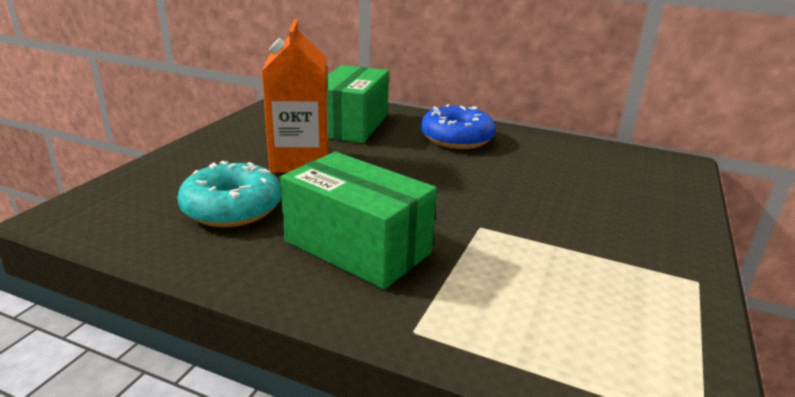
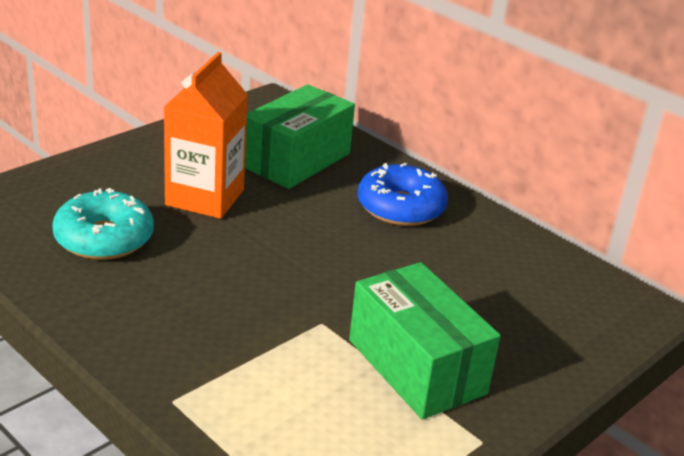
camera: 20 degrees right, 5 degrees up
(357, 247) = (186, 311): green box -> green box (416, 366)

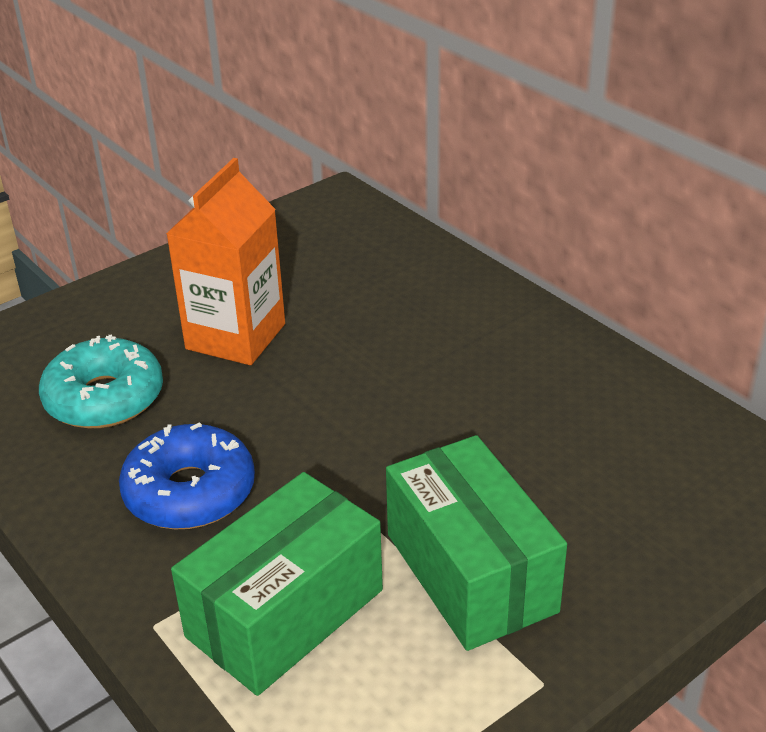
camera: 10 degrees right, 5 degrees up
(296, 160) = (358, 279): green box -> green box (285, 613)
(400, 207) = (482, 341): blue donut -> blue donut (190, 492)

